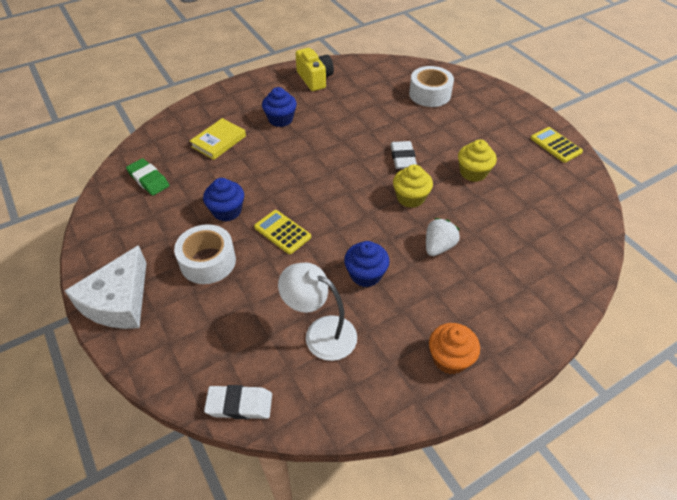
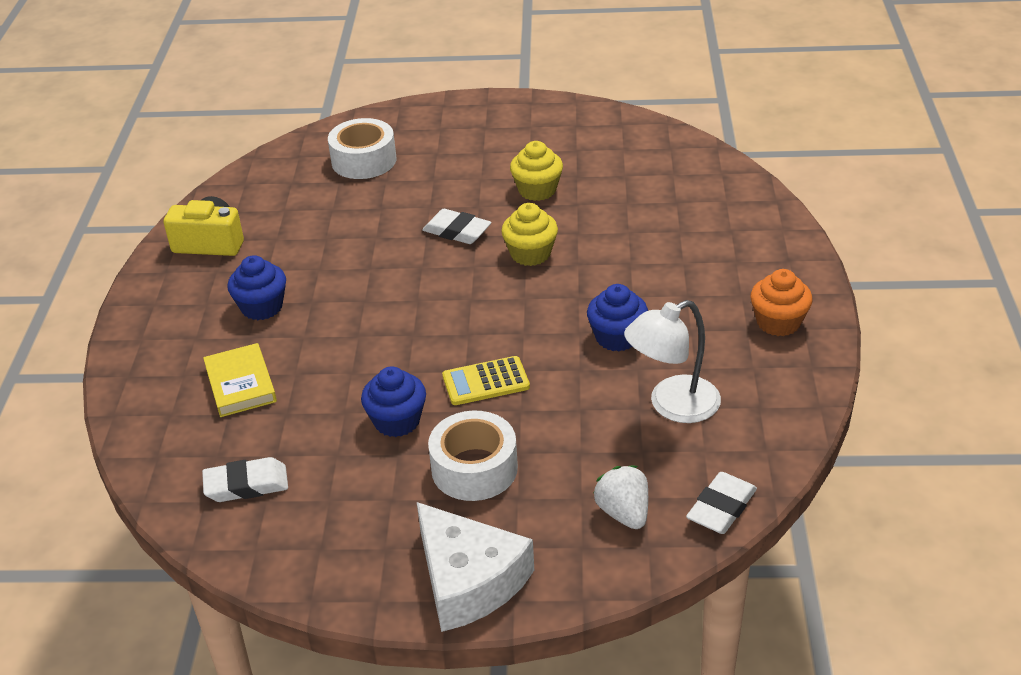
camera: 55 degrees left, 10 degrees down
(148, 180) = (246, 485): green eraser -> white eraser
(438, 247) = (625, 265): white strawberry -> white strawberry (623, 513)
(555, 145) = (554, 114): yellow calculator -> none

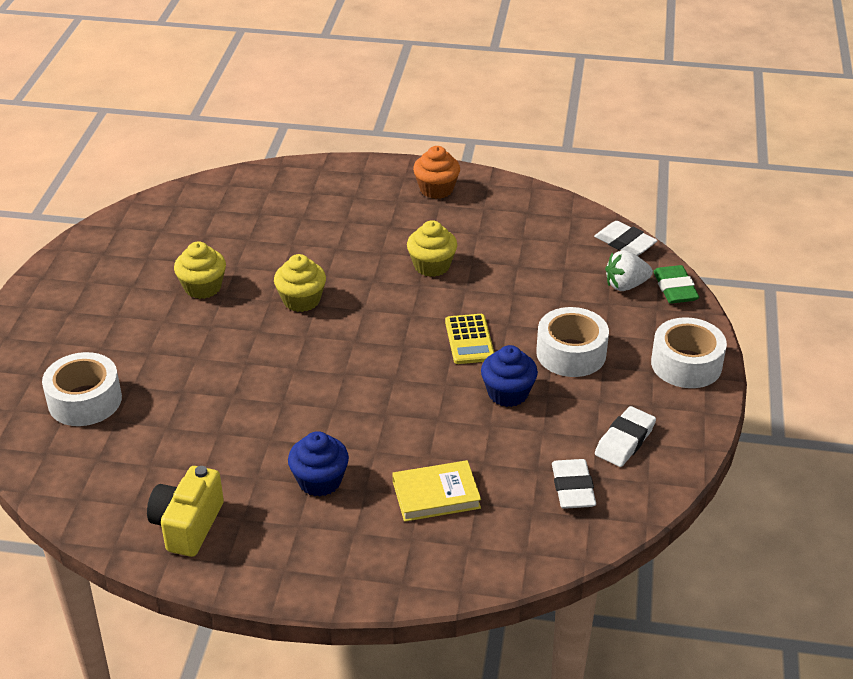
camera: 85 degrees left, 0 degrees up
(457, 231) = (247, 342): white eraser -> white eraser (625, 441)
(468, 580) = (686, 364): white cheese -> white tape
(617, 337) = (432, 266): blue cupcake -> yellow cupcake
(629, 565) = (675, 289): none -> green eraser
(672, 405) = (518, 250): white lamp -> none

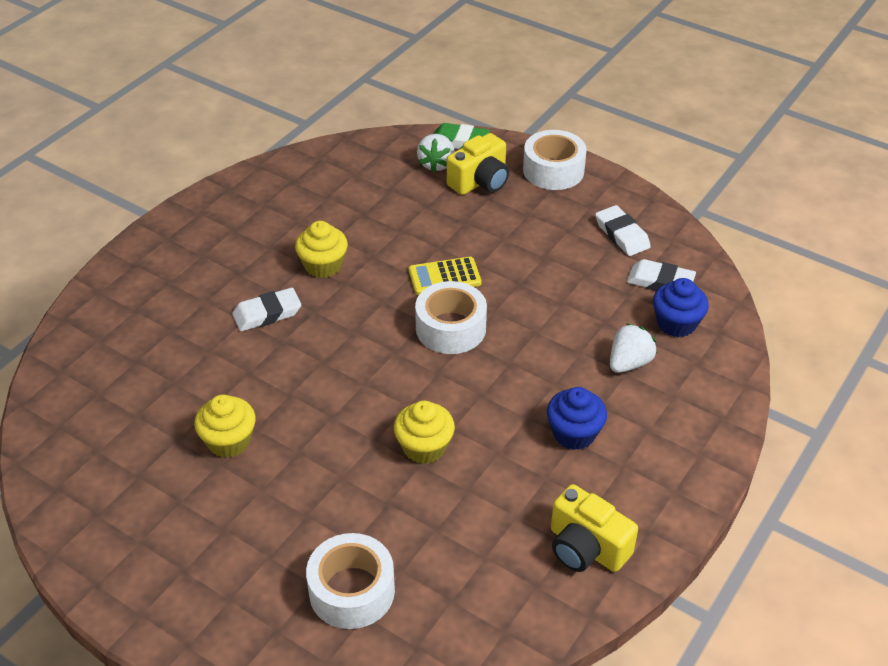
camera: 65 degrees left, 5 degrees up
(301, 300) = (308, 370): yellow cupcake -> yellow cupcake (424, 447)
(436, 189) = (208, 224): orange cupcake -> none
(436, 495) = (629, 363): yellow book -> white strawberry
(469, 340) = (444, 277): yellow calculator -> yellow calculator turned 150 degrees clockwise
(508, 393) = (528, 278): blue cupcake -> blue cupcake (676, 323)
(571, 353) = (501, 225): white tape -> white tape (451, 328)
(624, 320) = (480, 181): none -> yellow camera
(625, 243) = (381, 144): white eraser -> white eraser (267, 314)

